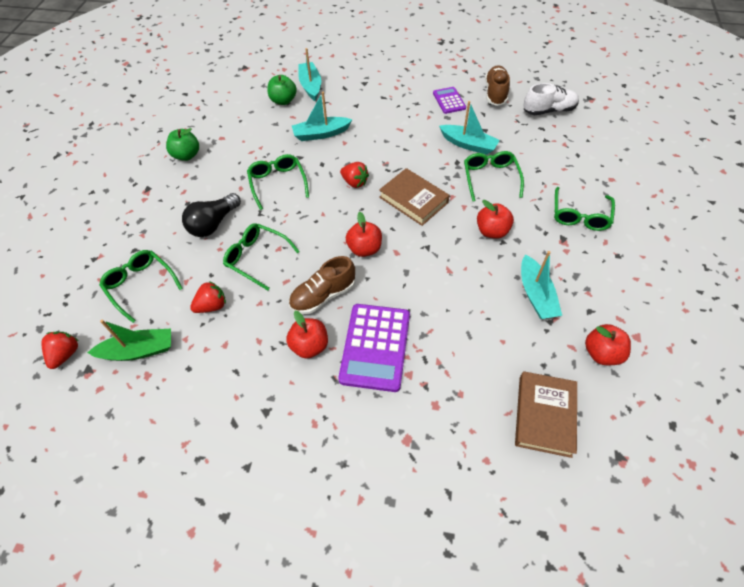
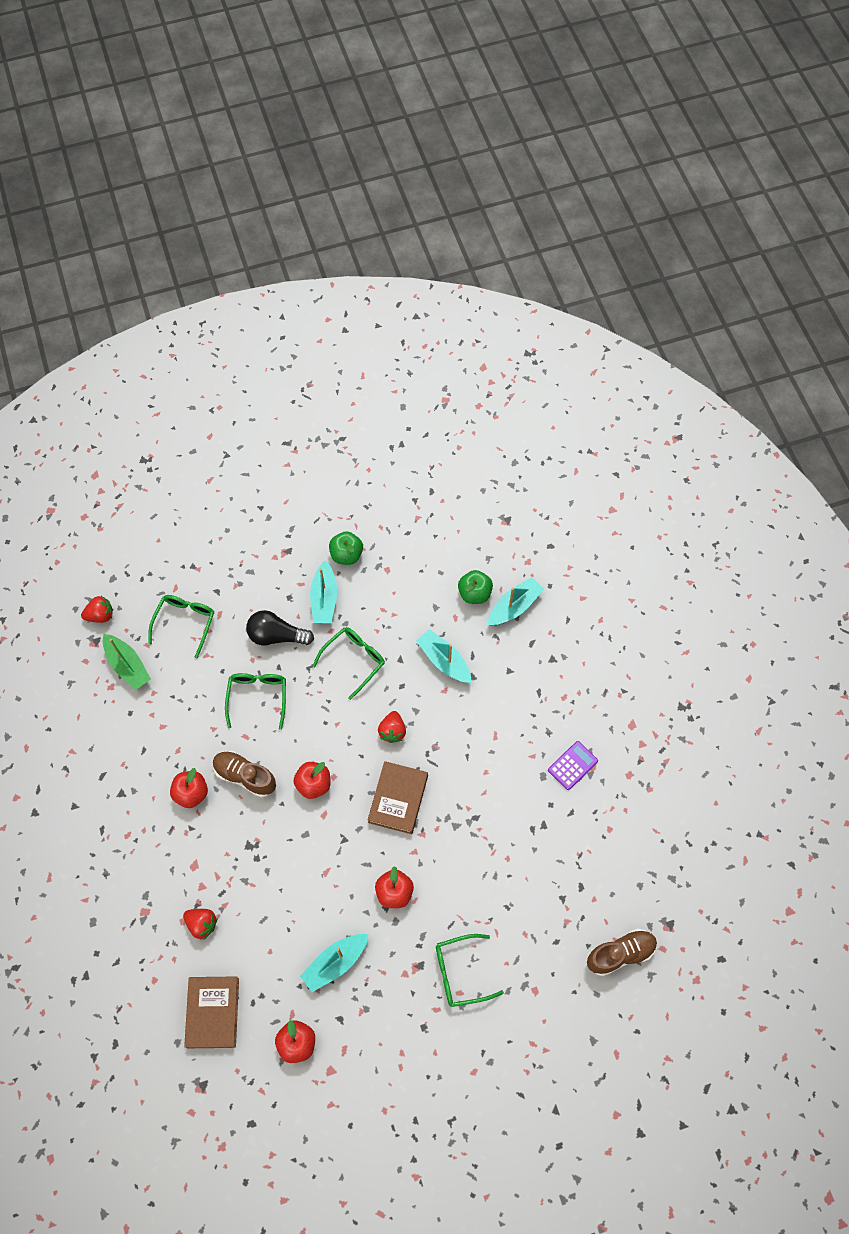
camera: 60 degrees right, 10 degrees up
(212, 306) = (192, 692): red strawberry -> red strawberry (202, 924)
(375, 347) = (214, 846): purple calculator -> none
(468, 144) = (509, 818): turquoise boat -> turquoise boat (324, 599)
(490, 178) = (468, 862): green glasses -> none
(495, 93) = (616, 811): brown shoe -> brown shoe (620, 954)
(544, 415) = (213, 1012): brown book -> brown book turned 75 degrees counterclockwise
(548, 110) = (617, 884): white shoe -> none

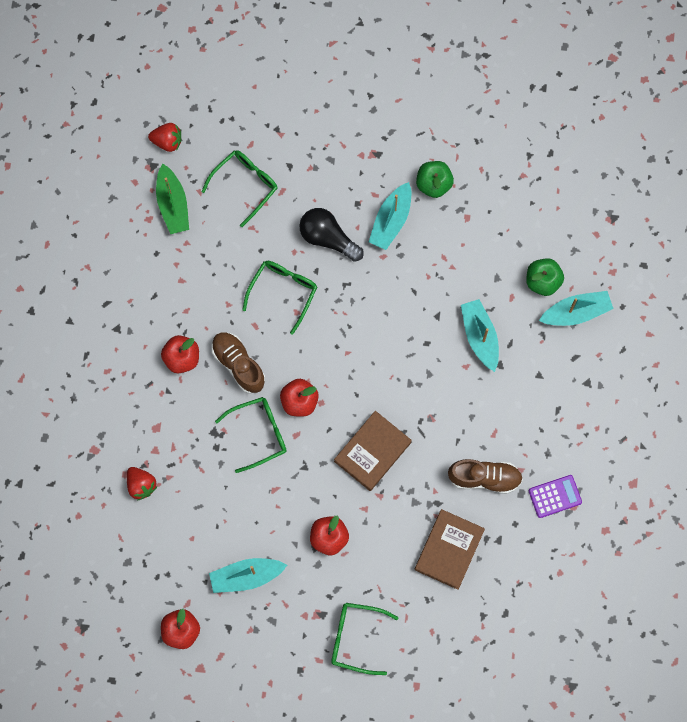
camera: 25 degrees right, 10 degrees up
(213, 1012) = (118, 569): brown book -> brown book (449, 550)
(354, 660) = (392, 297): green glasses -> green glasses (259, 433)
(392, 731) = (397, 384): red strawberry -> none
(620, 954) = (511, 691): brown shoe -> brown shoe (484, 478)

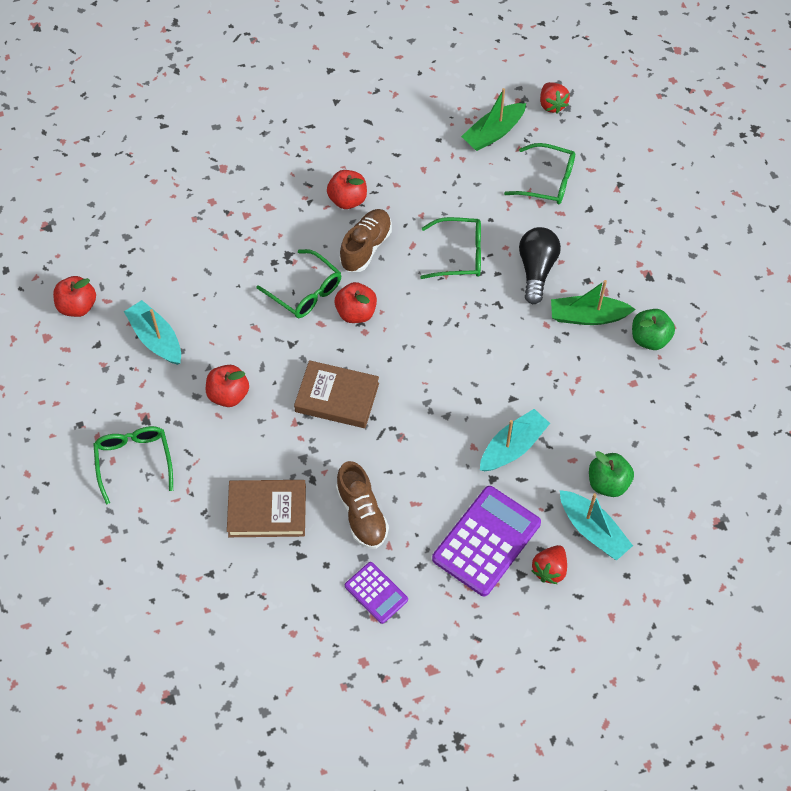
camera: 65 degrees right, 15 degrees down
(141, 485) = (207, 217): red strawberry -> red strawberry (549, 569)
(391, 220) = (587, 316): turquoise boat -> green boat
(549, 395) = (486, 541): none -> purple calculator

